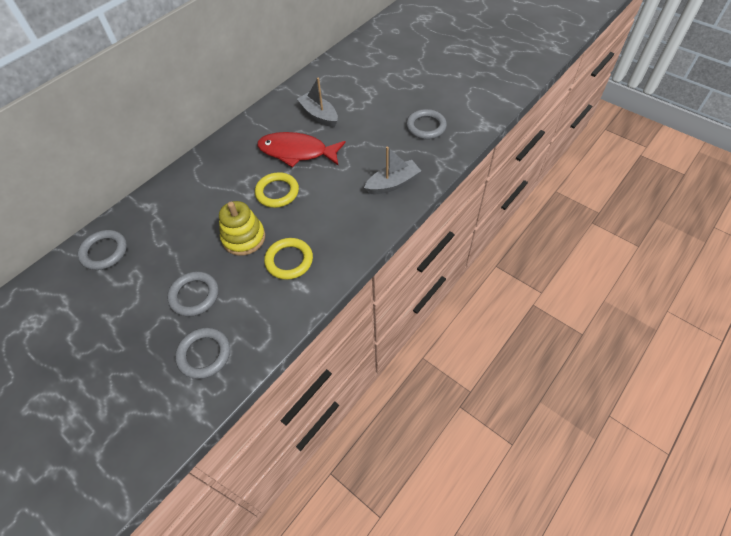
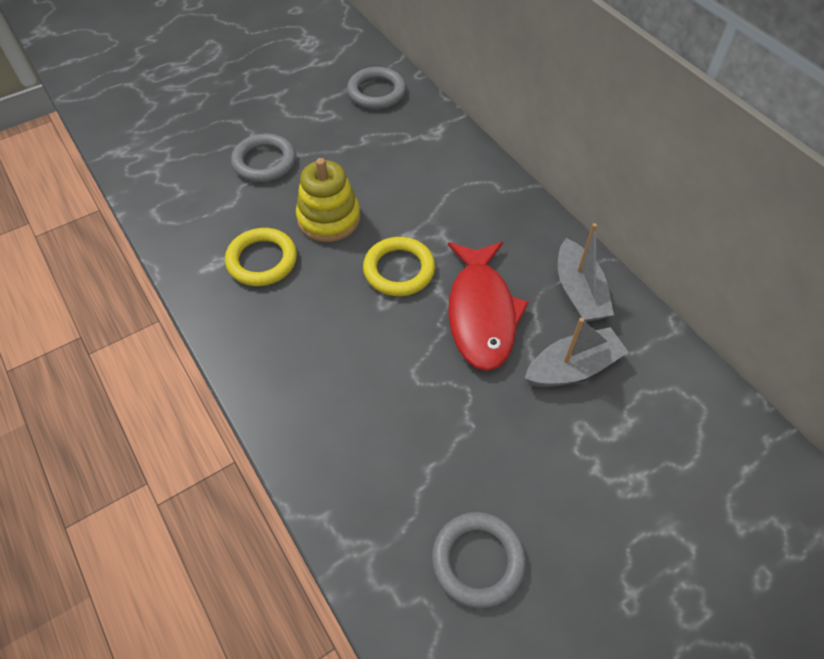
camera: 105 degrees right, 0 degrees up
(204, 354) = (179, 162): grey ring -> none
(297, 152) = (481, 313): red fish -> red fish turned 150 degrees clockwise
(393, 183) = (343, 440): grey boat -> grey boat (579, 292)

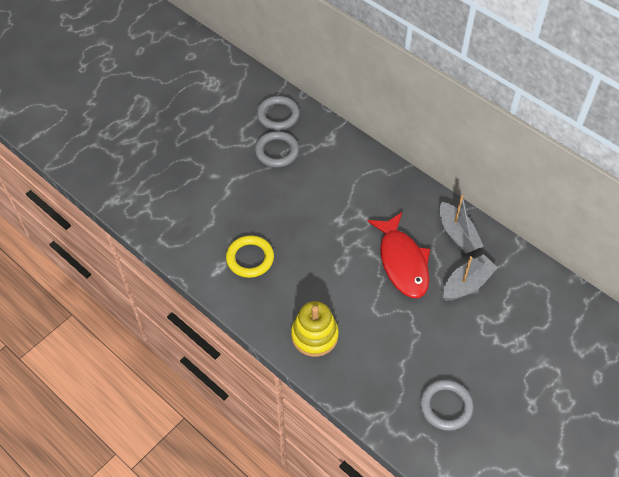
camera: 15 degrees left, 0 degrees up
(264, 162) = (221, 187): grey ring -> grey ring (277, 151)
(329, 218) = (282, 219): yellow stacking toy -> yellow stacking toy (314, 335)
(399, 270) = (341, 245): yellow ring -> none

